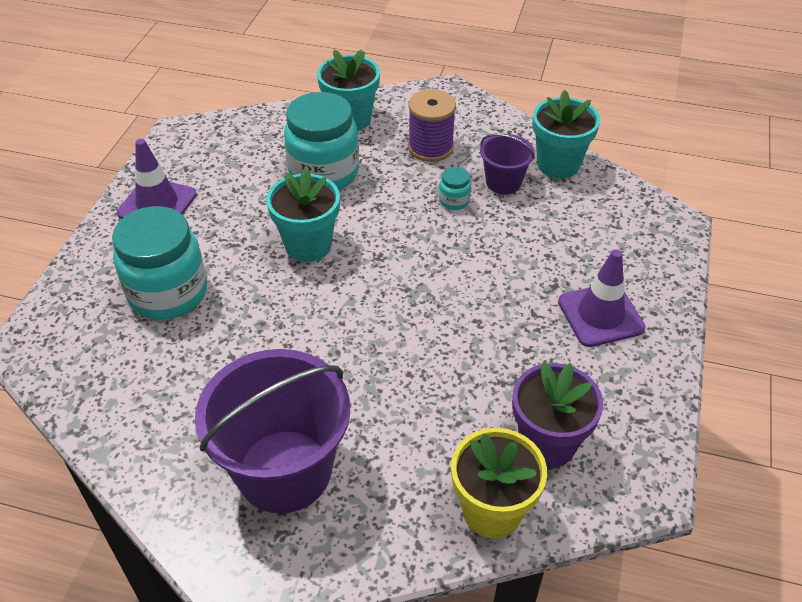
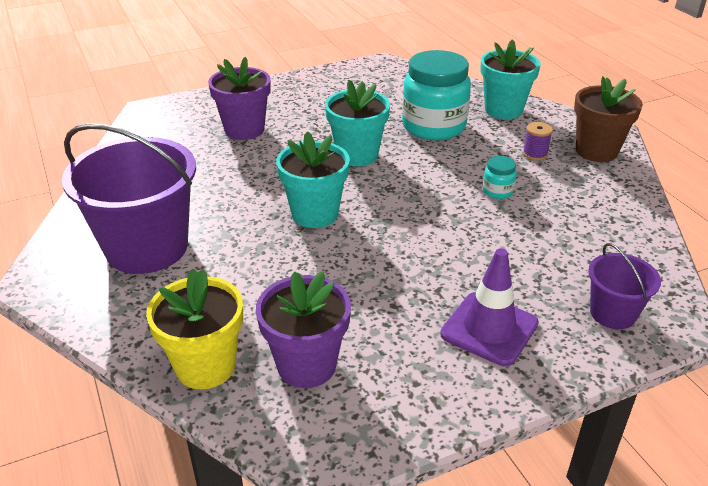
camera: 50 degrees right, 10 degrees down
(157, 204) = (312, 88): purple traffic cone -> none
(168, 293) = (244, 130): turquoise jar -> purple flower pot
(430, 148) = (535, 154): purple spool -> purple spool, size x0.55
(464, 116) = (596, 151): none -> brown flower pot
(503, 182) = (557, 204): purple bucket -> purple bucket (613, 313)
(558, 164) = (627, 220): turquoise flower pot -> turquoise flower pot (315, 214)

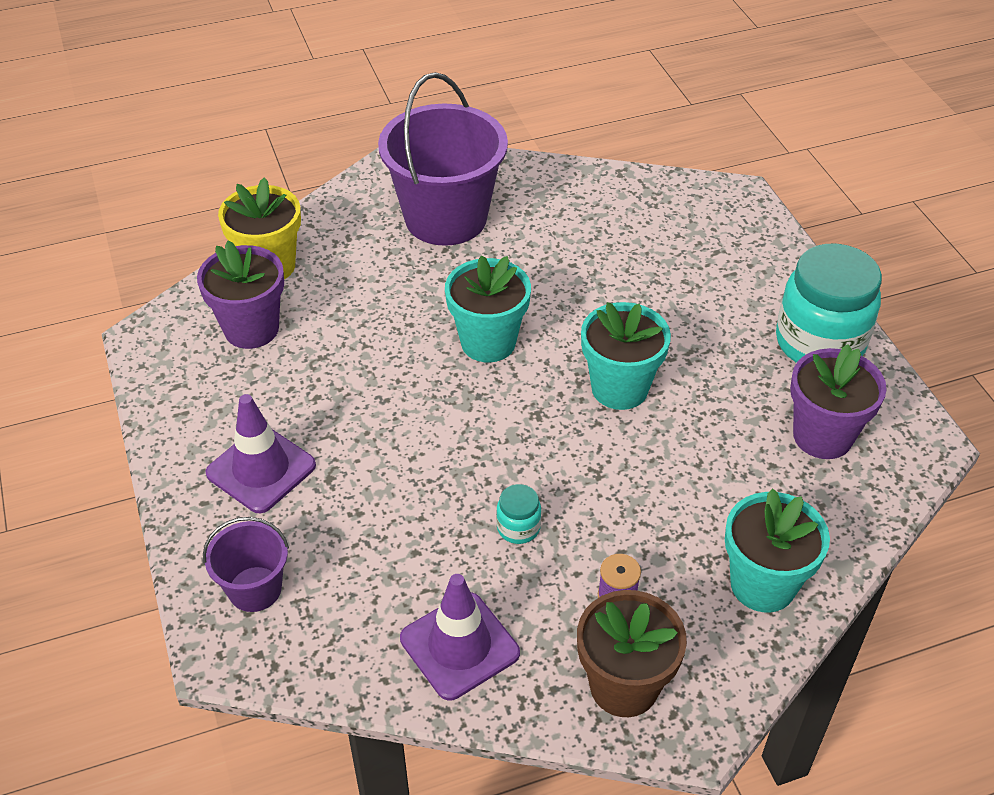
camera: 95 degrees right, 10 degrees up
(244, 130) = (687, 281): purple flower pot -> purple flower pot (822, 436)
(434, 126) = (701, 482): turquoise jar -> turquoise jar (819, 343)
(604, 210) = (459, 646): none -> purple traffic cone

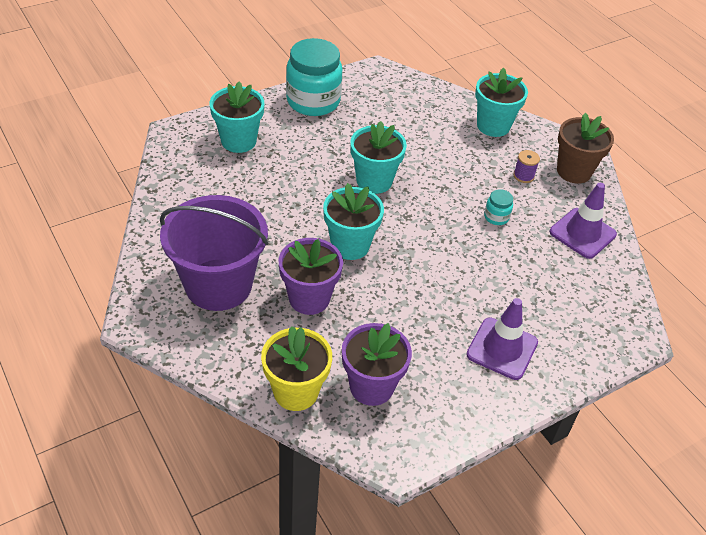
camera: 105 degrees left, 0 degrees up
(255, 589) = (591, 331): purple bucket -> none
(717, 253) = (238, 141): none -> turquoise flower pot
(822, 436) = (386, 103): purple flower pot -> purple flower pot (309, 298)

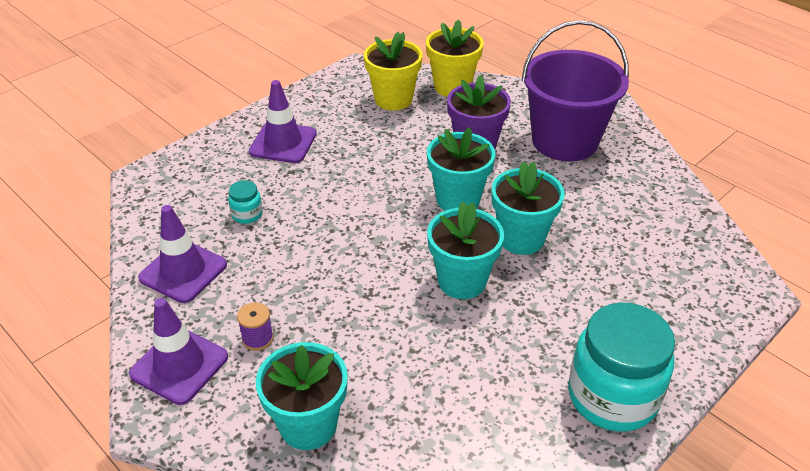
camera: 170 degrees right, 5 degrees down
(238, 141) = (665, 297): turquoise flower pot -> turquoise flower pot (521, 238)
(371, 386) = (393, 99): purple flower pot -> yellow flower pot
(496, 217) = (295, 268): turquoise jar -> turquoise jar (247, 214)
(574, 171) = (179, 365): brown flower pot -> purple traffic cone

